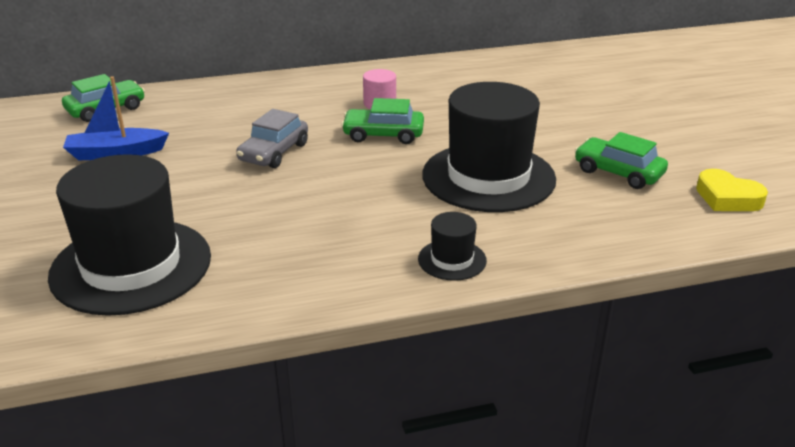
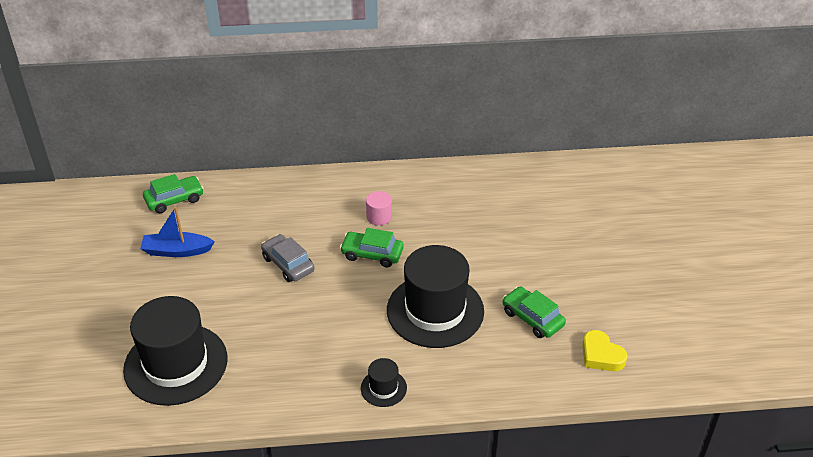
camera: 10 degrees right, 10 degrees up
(274, 152) = (288, 264): grey car -> grey car turned 105 degrees clockwise

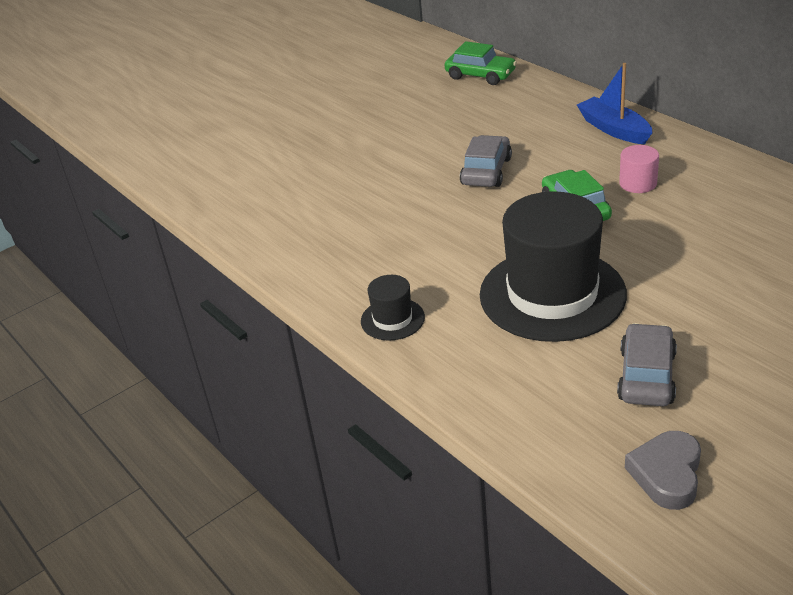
camera: 60 degrees right, 5 degrees down
(176, 364) = (285, 186): black hat -> none
(177, 251) = (419, 111): blue boat -> blue boat (614, 129)
(532, 318) = (646, 376): green car -> grey car
(601, 355) = (667, 474): yellow heart -> grey heart

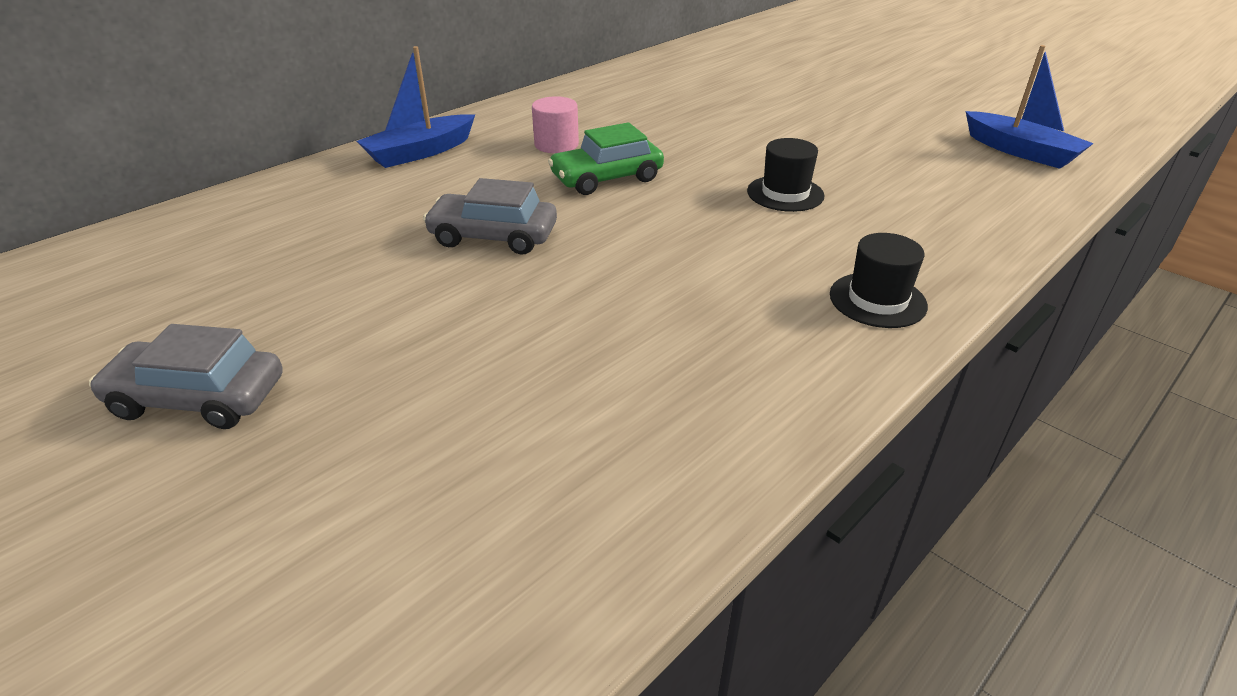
camera: 100 degrees left, 0 degrees up
(480, 75) = (155, 246): green car -> none
(552, 294) = (785, 193): black hat -> black hat, size x0.44
(646, 376) = (899, 154): grey car -> grey car (198, 398)
(667, 474) = (1021, 151): grey heart -> blue boat

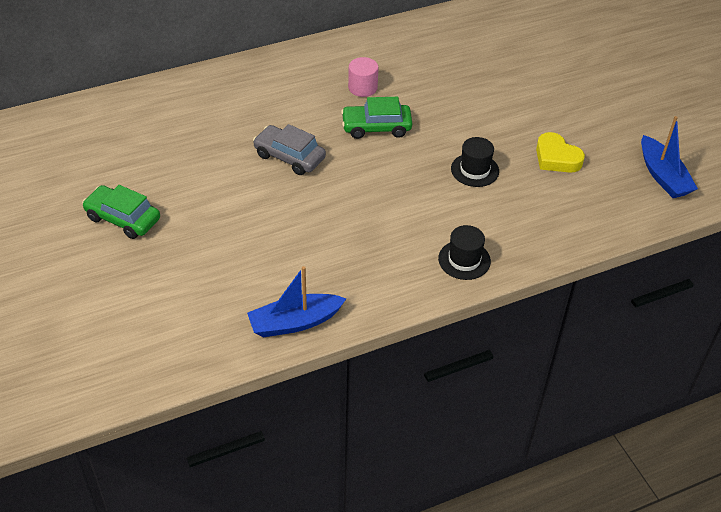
camera: 20 degrees right, 10 degrees up
(198, 398) = (123, 219): grey car -> green car
(420, 152) = (277, 73): blue boat -> blue boat (294, 322)
(876, 161) = (556, 158): none -> yellow heart

